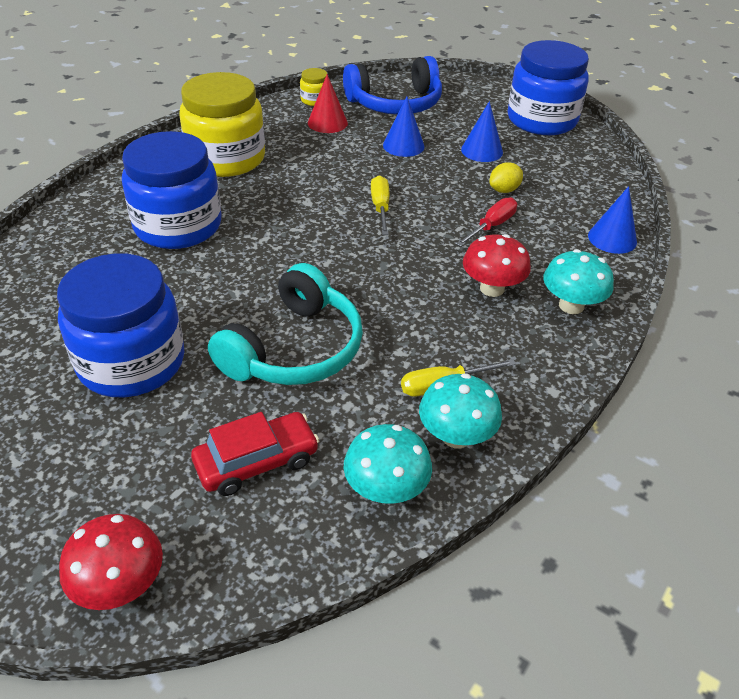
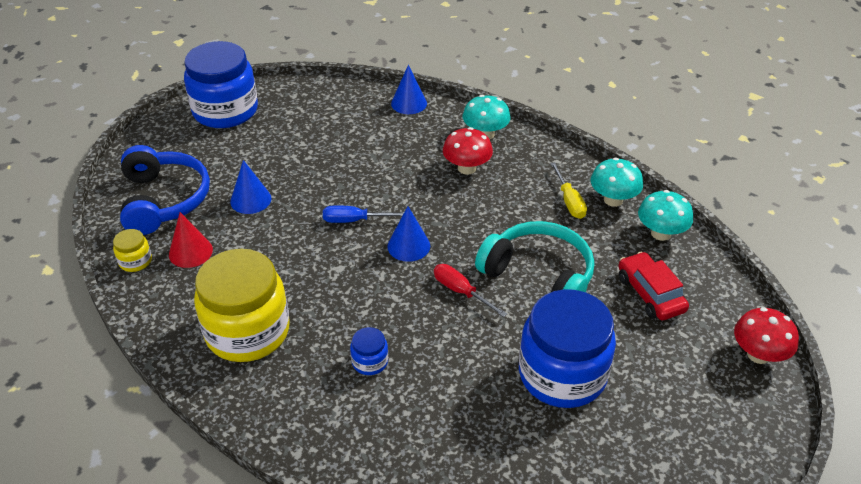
camera: 85 degrees left, 0 degrees up
(178, 226) = (370, 362): blue jar -> blue jar, size x0.42
(380, 207) = (354, 220): yellow screwdriver -> blue screwdriver
(482, 151) = (271, 152): blue cone -> blue cone (408, 246)
(491, 226) = (388, 159): red screwdriver -> red screwdriver (461, 291)
(504, 190) = (337, 147): yellow lemon -> none

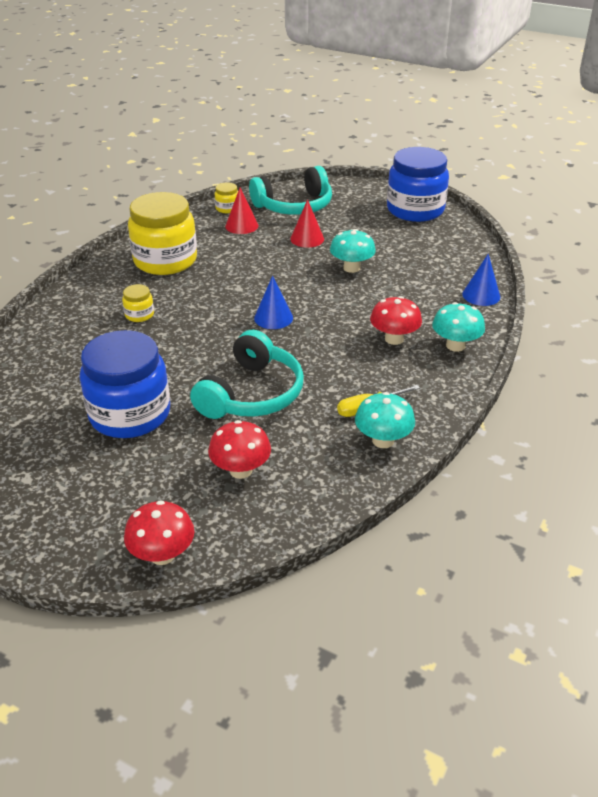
camera: 80 degrees right, 5 degrees down
(164, 200) = (294, 206): blue headphones -> turquoise headphones
(250, 200) = (307, 239): blue cone -> red cone
(354, 220) = (297, 287): blue screwdriver -> none
(370, 362) = (139, 315): blue jar -> yellow jar
(461, 291) = (222, 350): red screwdriver -> none
(650, 294) = (241, 470): red car -> red mushroom
(660, 233) = (338, 479): turquoise mushroom -> turquoise mushroom (351, 268)

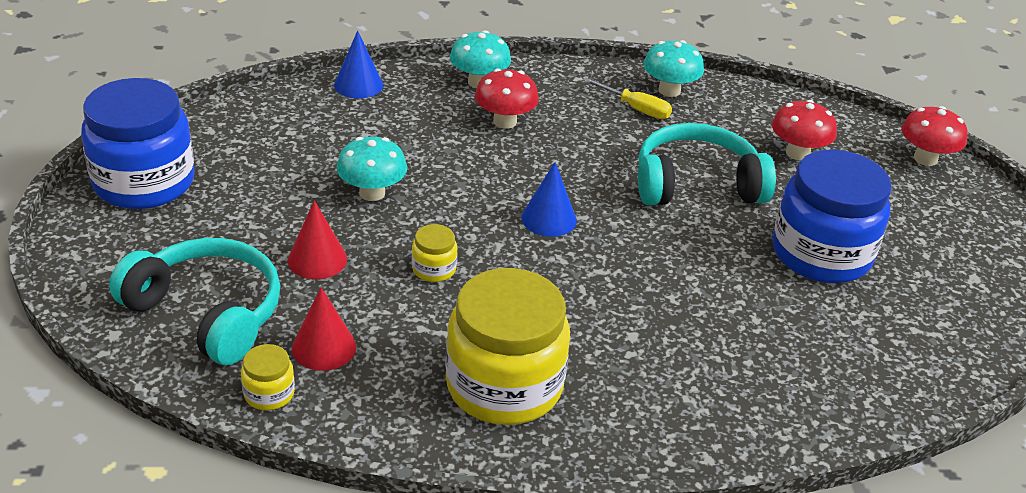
camera: 125 degrees left, 0 degrees up
(139, 315) = (658, 340): yellow jar -> yellow jar (434, 269)

